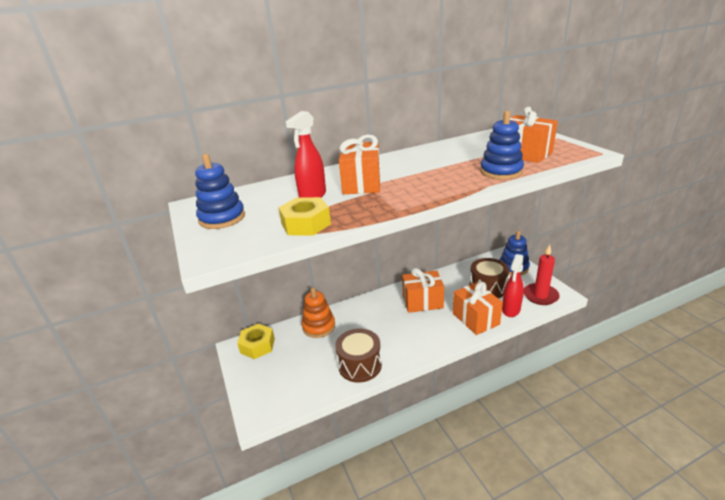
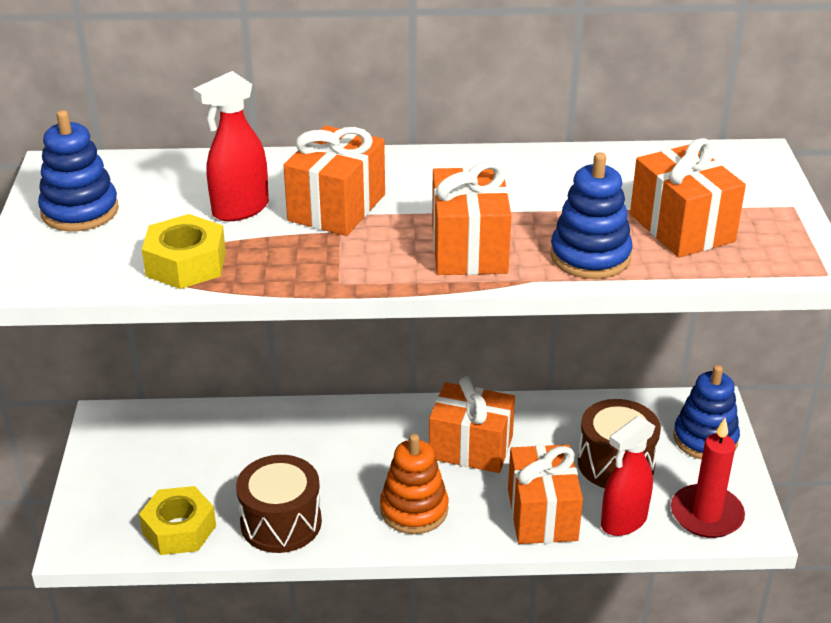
camera: 20 degrees right, 5 degrees up
(257, 345) = (140, 428): yellow nut -> yellow nut (179, 529)
(319, 326) = (258, 430): orange stacking toy -> orange stacking toy (414, 510)
(444, 182) = (469, 249): none -> orange gift

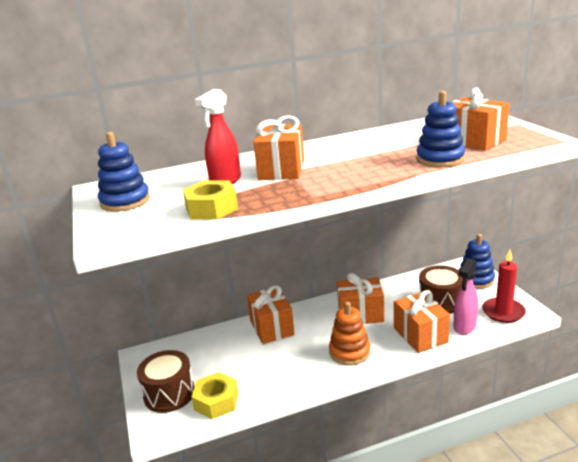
camera: 15 degrees left, 10 degrees down
(281, 522) = (277, 380): brown drum -> brown drum (169, 393)
(469, 249) = (372, 169): orange gift -> orange gift (271, 328)
(623, 521) = (464, 327): red spray bottle -> pink spray bottle

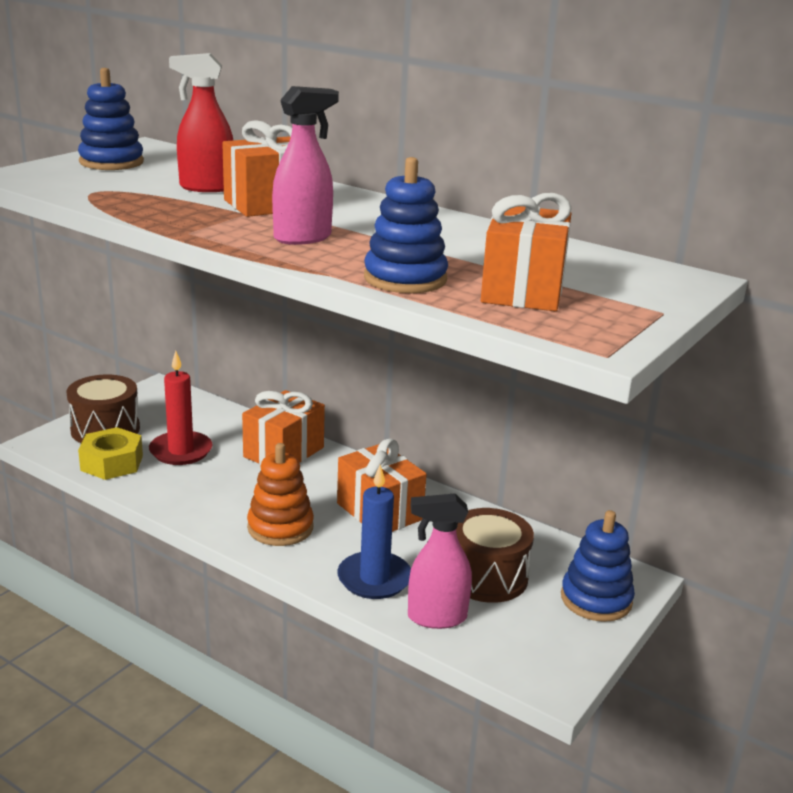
camera: 50 degrees right, 0 degrees up
(211, 208) = (116, 197): yellow nut -> none
(353, 171) = (303, 238): none -> pink spray bottle
(420, 335) = (374, 579): orange gift -> blue candle
(503, 312) = (520, 651): red candle -> red candle (181, 451)

